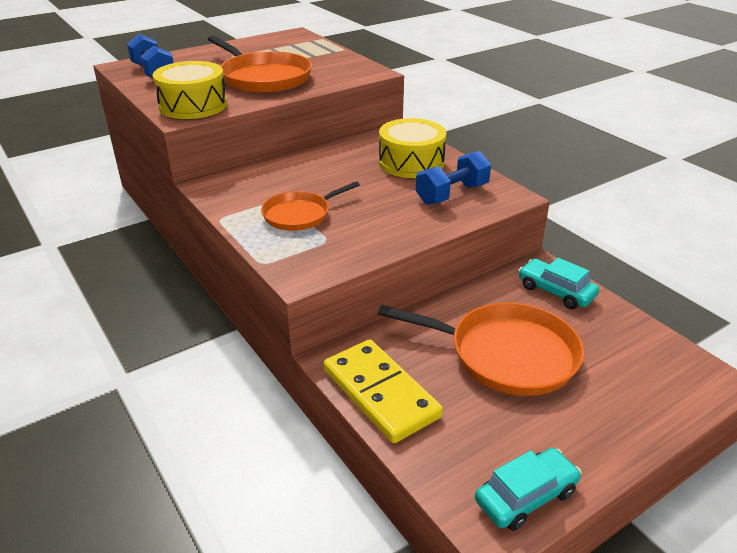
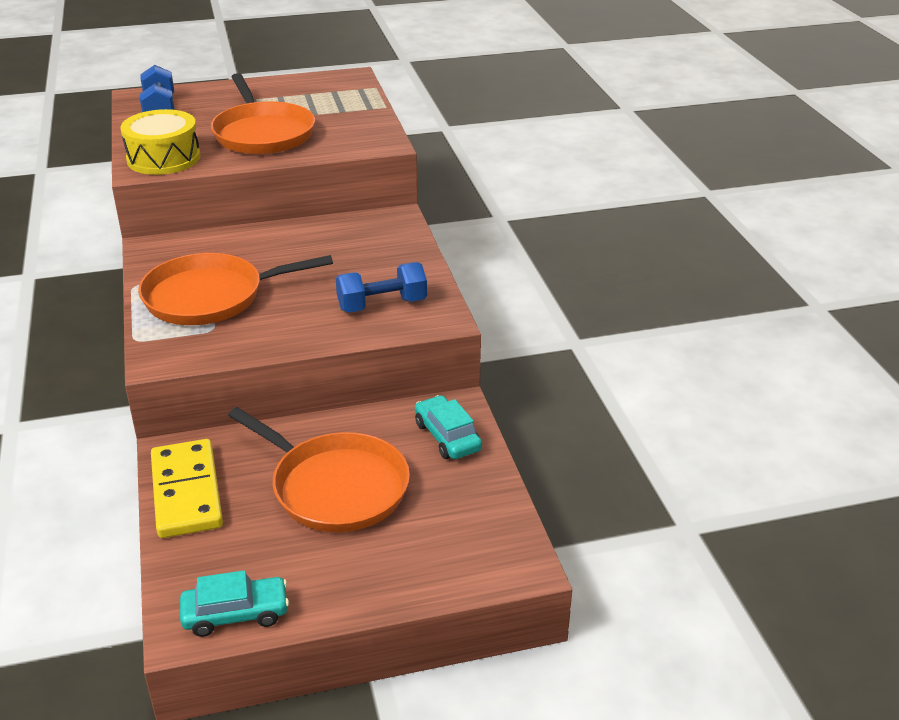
camera: 20 degrees right, 0 degrees up
(299, 214) = (210, 297): orange pan -> orange pan, size x1.66
(411, 162) = (374, 259): yellow drum -> none

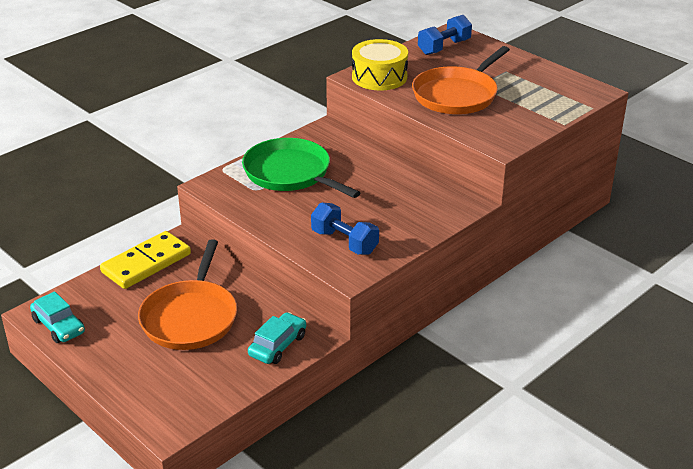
camera: 60 degrees right, 0 degrees up
(210, 297) = (290, 173): orange pan -> green pan

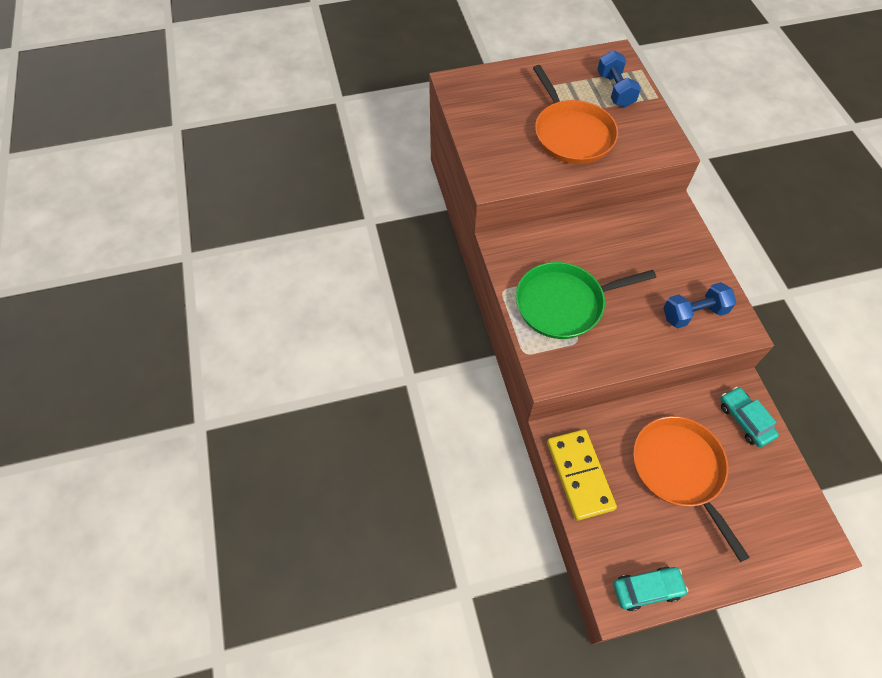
camera: 60 degrees left, 25 degrees up
(190, 317) = (679, 470): orange pan -> orange pan turned 150 degrees counterclockwise
(379, 77) = (504, 168): yellow drum -> none
(444, 47) = (478, 101): blue dumbbell -> blue dumbbell (615, 90)

